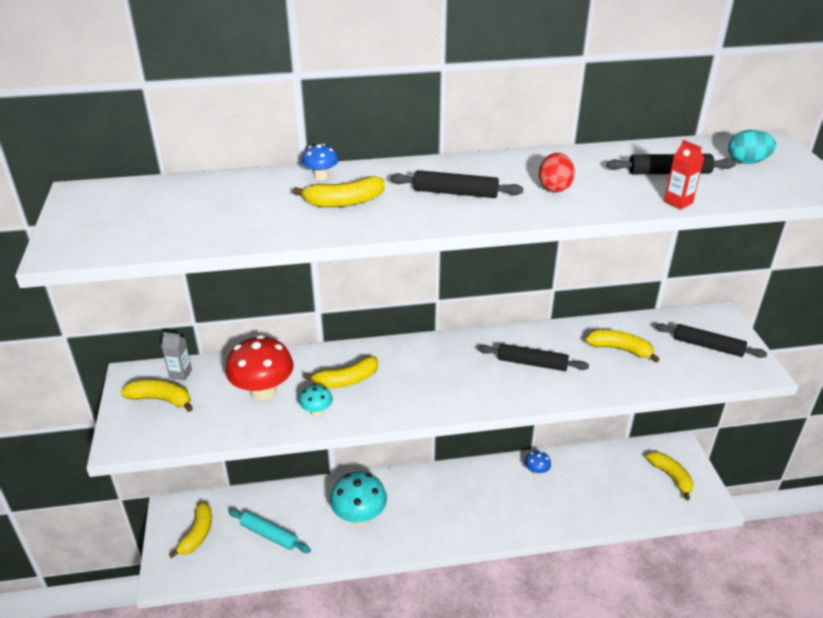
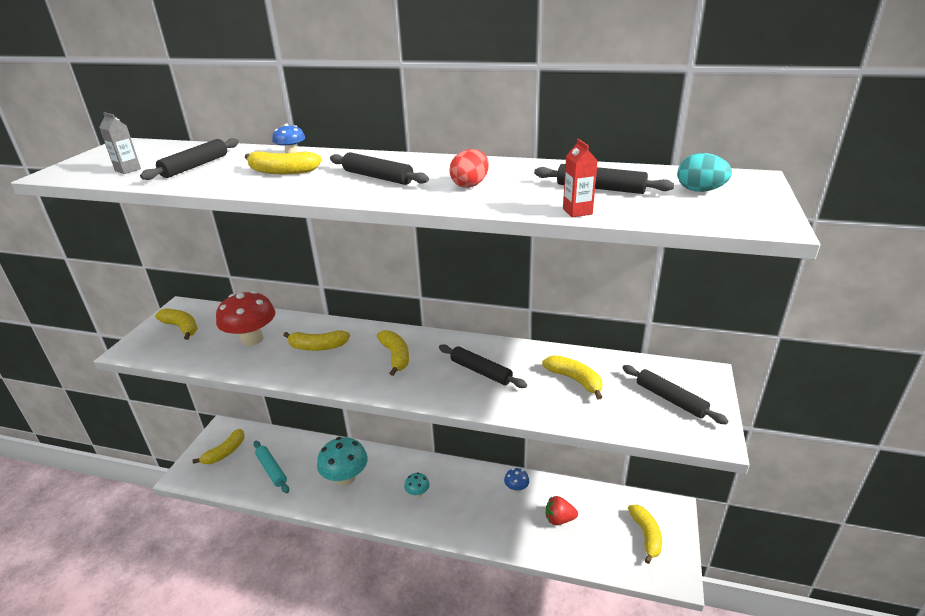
camera: 25 degrees right, 5 degrees down
(180, 374) = (210, 313): grey carton -> grey carton (128, 170)
(230, 211) = (195, 166): none -> black rolling pin
(317, 411) = (275, 364): turquoise mushroom -> turquoise mushroom (417, 493)
(437, 369) = (395, 356): none -> yellow banana
(591, 487) = (559, 519): none -> red strawberry

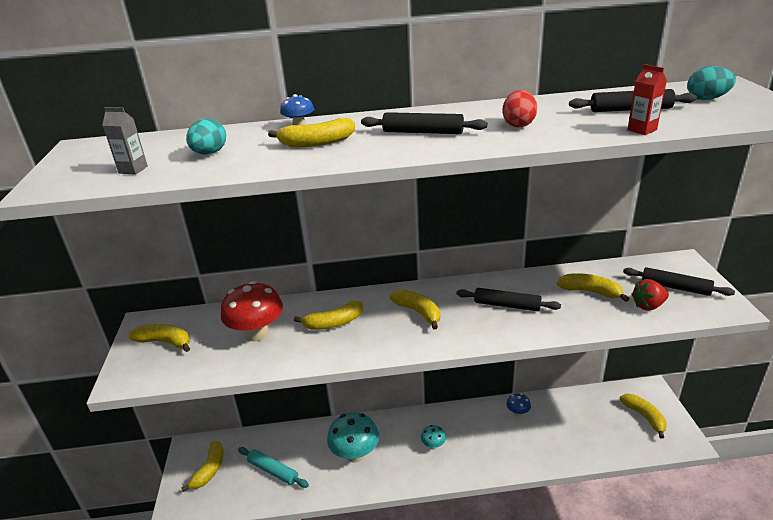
camera: 20 degrees left, 0 degrees up
(195, 166) = (209, 153): black rolling pin -> turquoise egg
(559, 519) = (569, 427): red strawberry -> red strawberry (648, 306)

